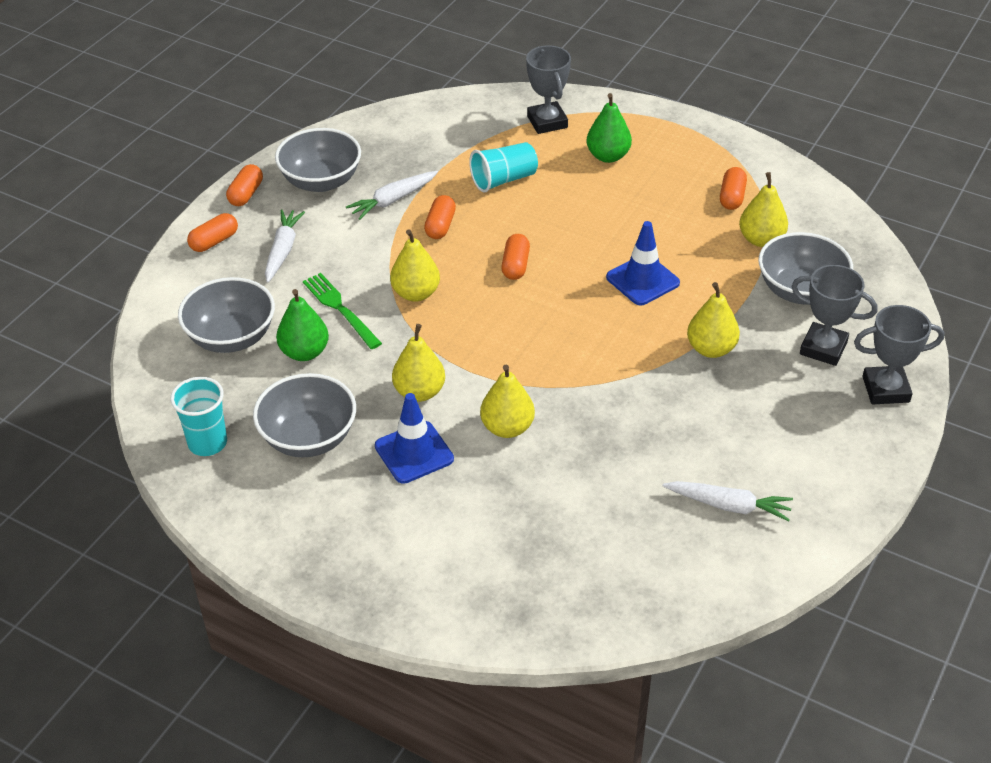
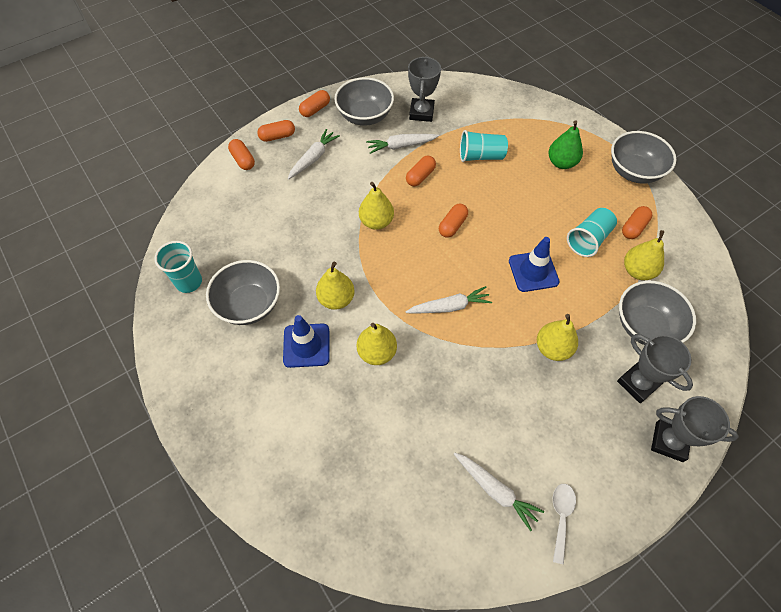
camera: 25 degrees right, 15 degrees up
(184, 283) = (243, 160): none -> orange capsule
(231, 337) = (247, 210): grey bowl -> grey bowl (634, 171)
(304, 352) = (283, 239): green pear -> none
(339, 308) = (323, 214): green fork -> none
(547, 122) = (534, 122): grey trophy -> grey trophy (421, 113)
(565, 350) = (449, 307): none -> white carrot
(687, 226) = (588, 239): none -> turquoise cup
(813, 500) = (561, 516): none -> white spoon

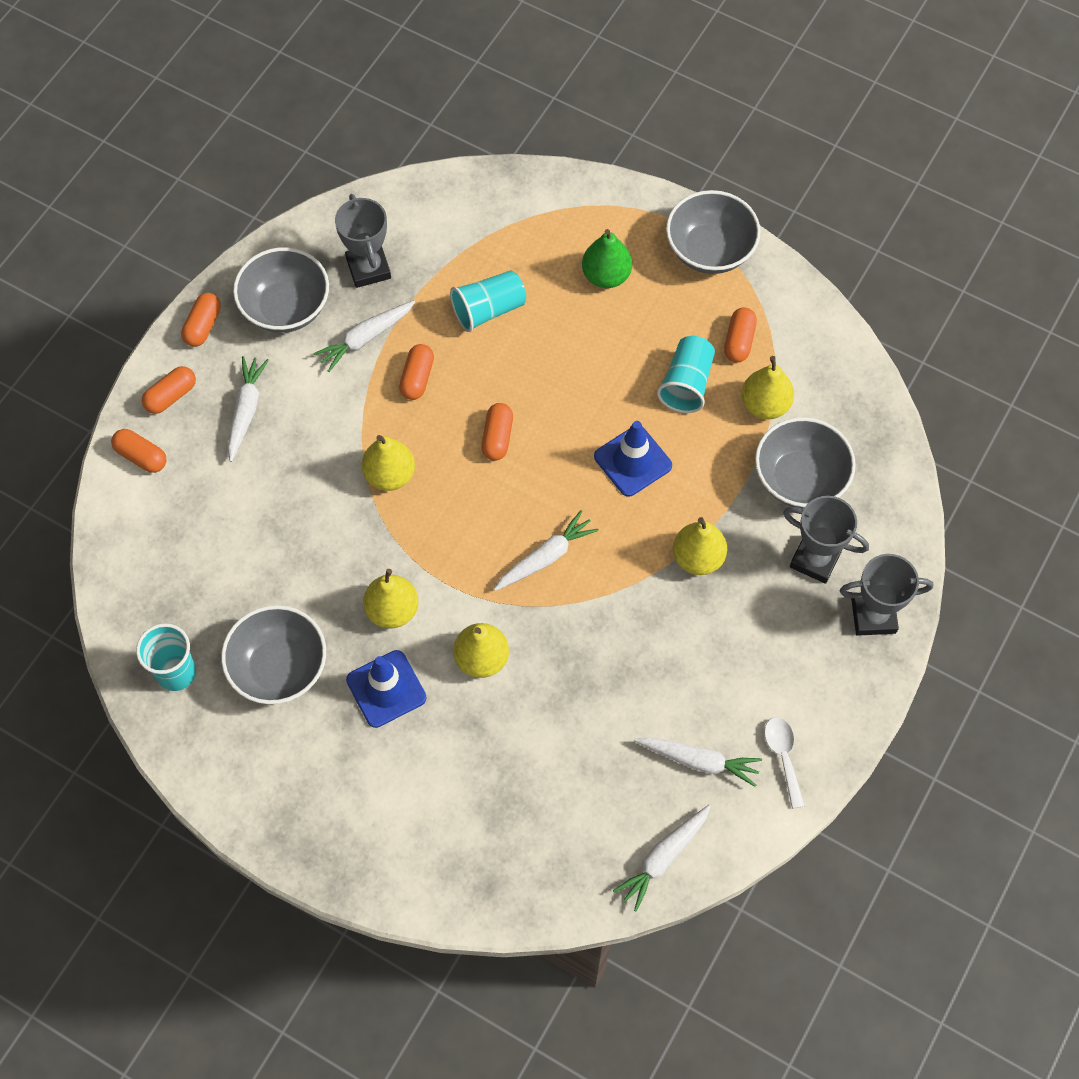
camera: 25 degrees left, 5 degrees up
(437, 553) = (663, 858): none -> white carrot

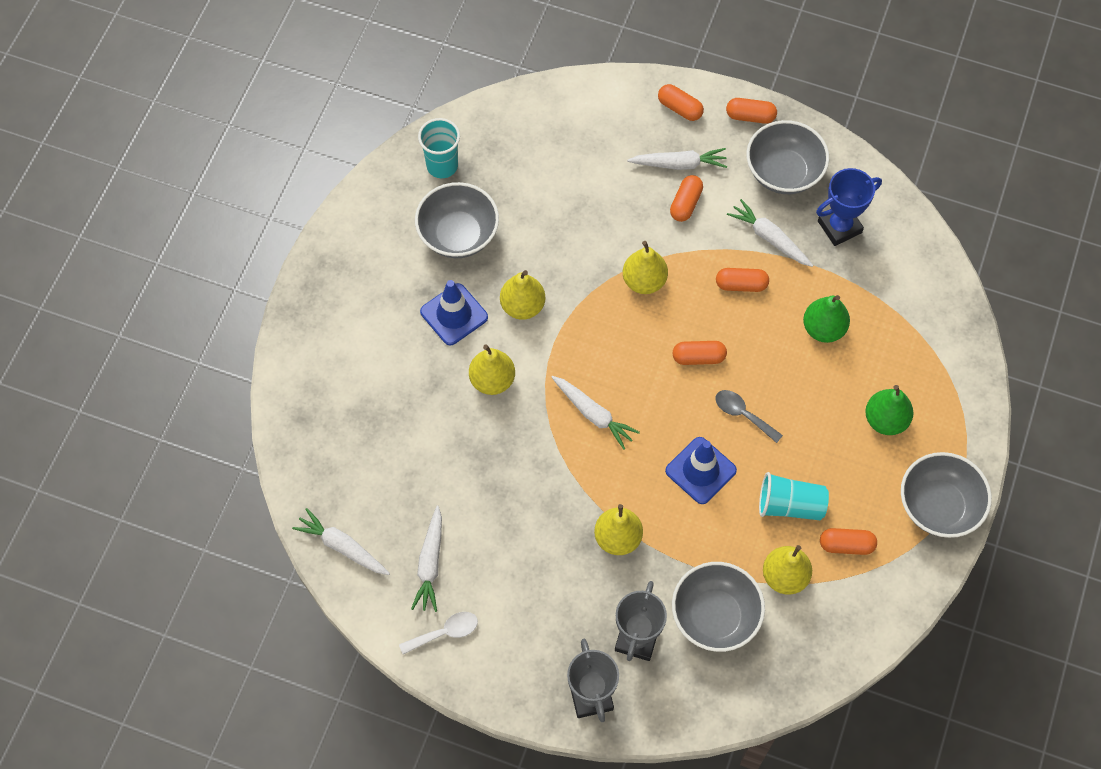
camera: 80 degrees right, 0 degrees up
(141, 456) = (621, 100): orange capsule -> orange capsule (685, 204)
(368, 268) = (839, 227): grey trophy -> blue trophy
(488, 310) = (823, 329): turquoise cup -> green pear
(574, 407) = (742, 414): none -> grey spoon

